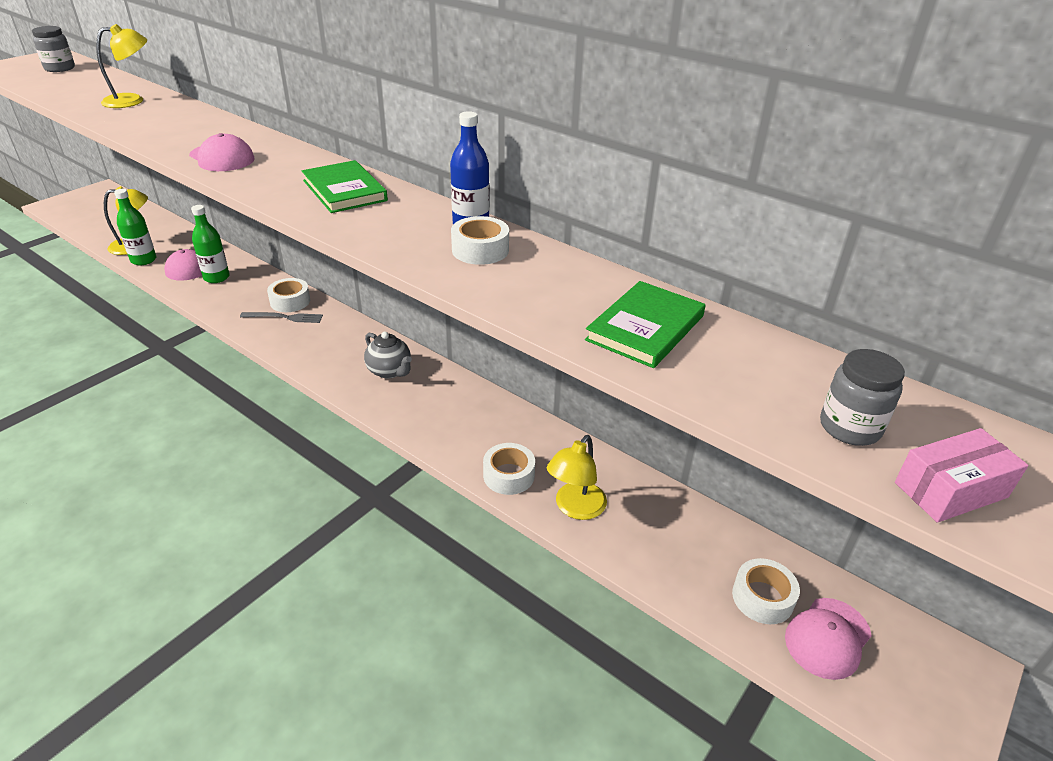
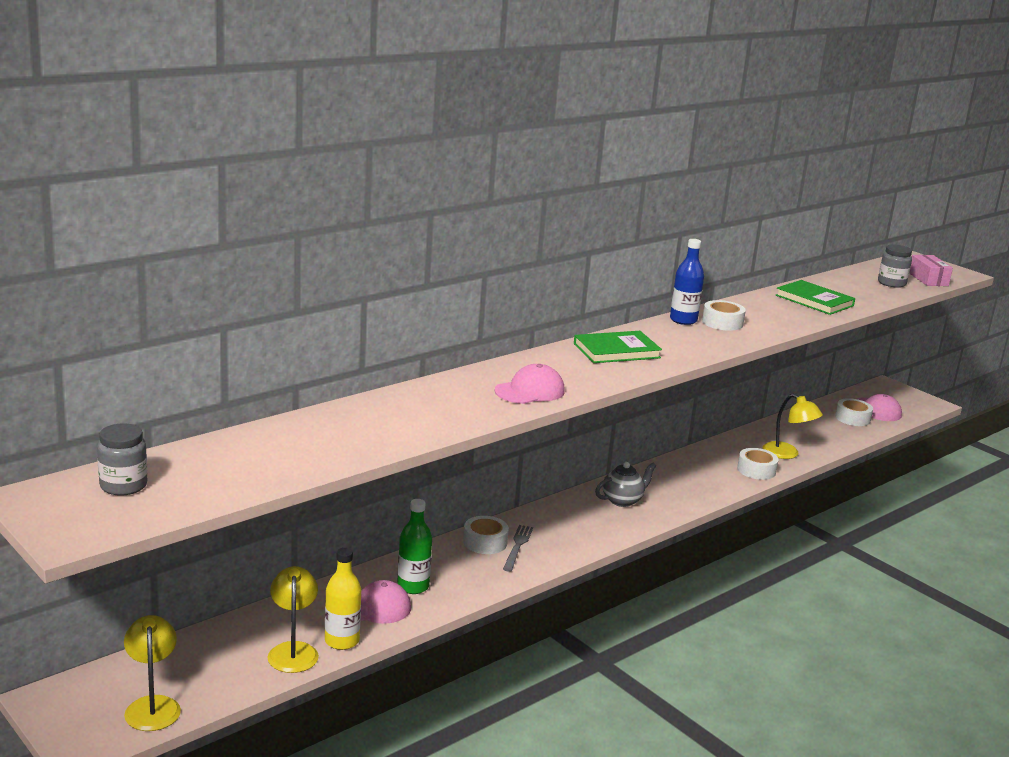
camera: 80 degrees left, 15 degrees down
(132, 101) = (320, 433): yellow lamp -> yellow lamp (152, 706)
(143, 260) = (342, 641): green bottle -> yellow bottle

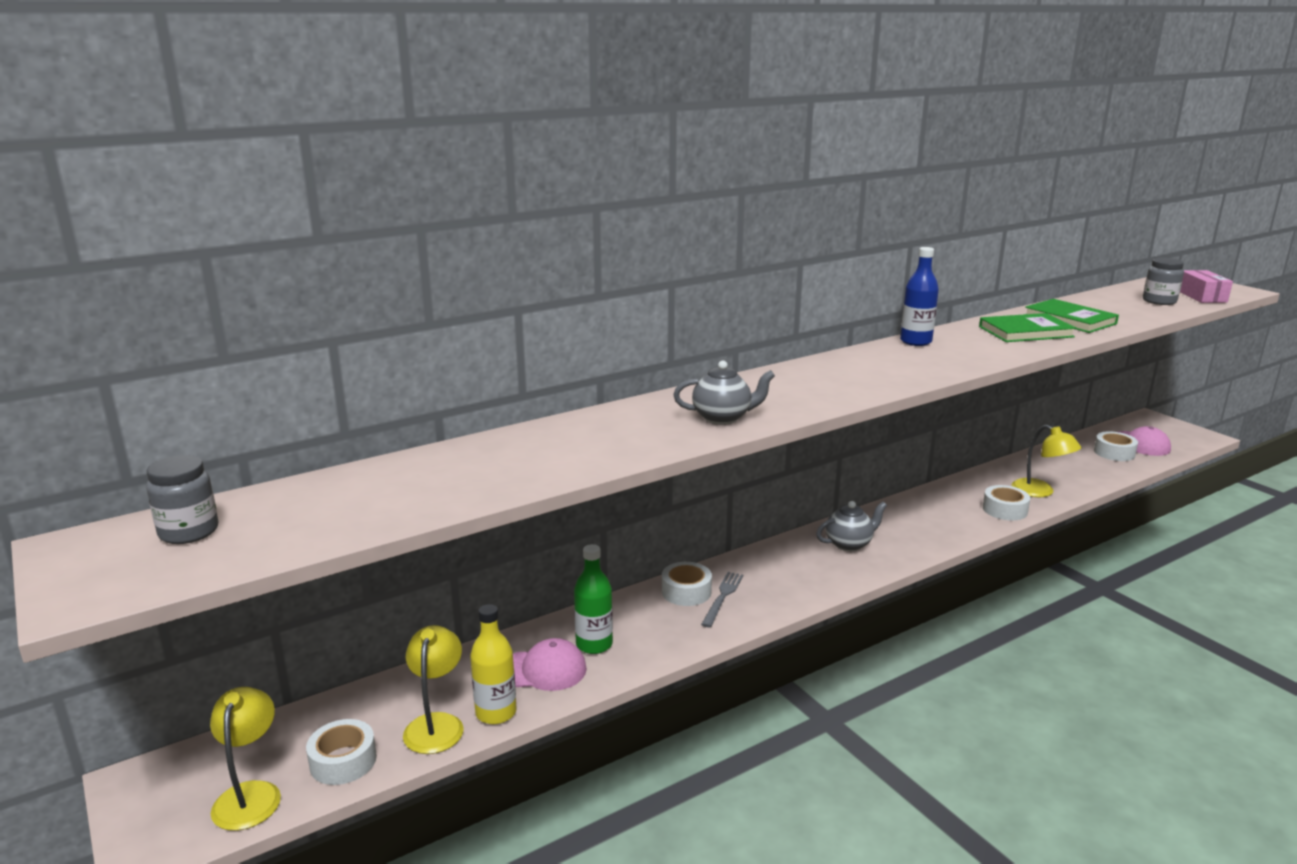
camera: 10 degrees right, 0 degrees up
(530, 391) = (722, 418): pink cap -> grey teapot
(616, 351) = (834, 373): green book -> green book (1025, 332)
(722, 322) = (961, 343): white tape -> white tape (343, 761)

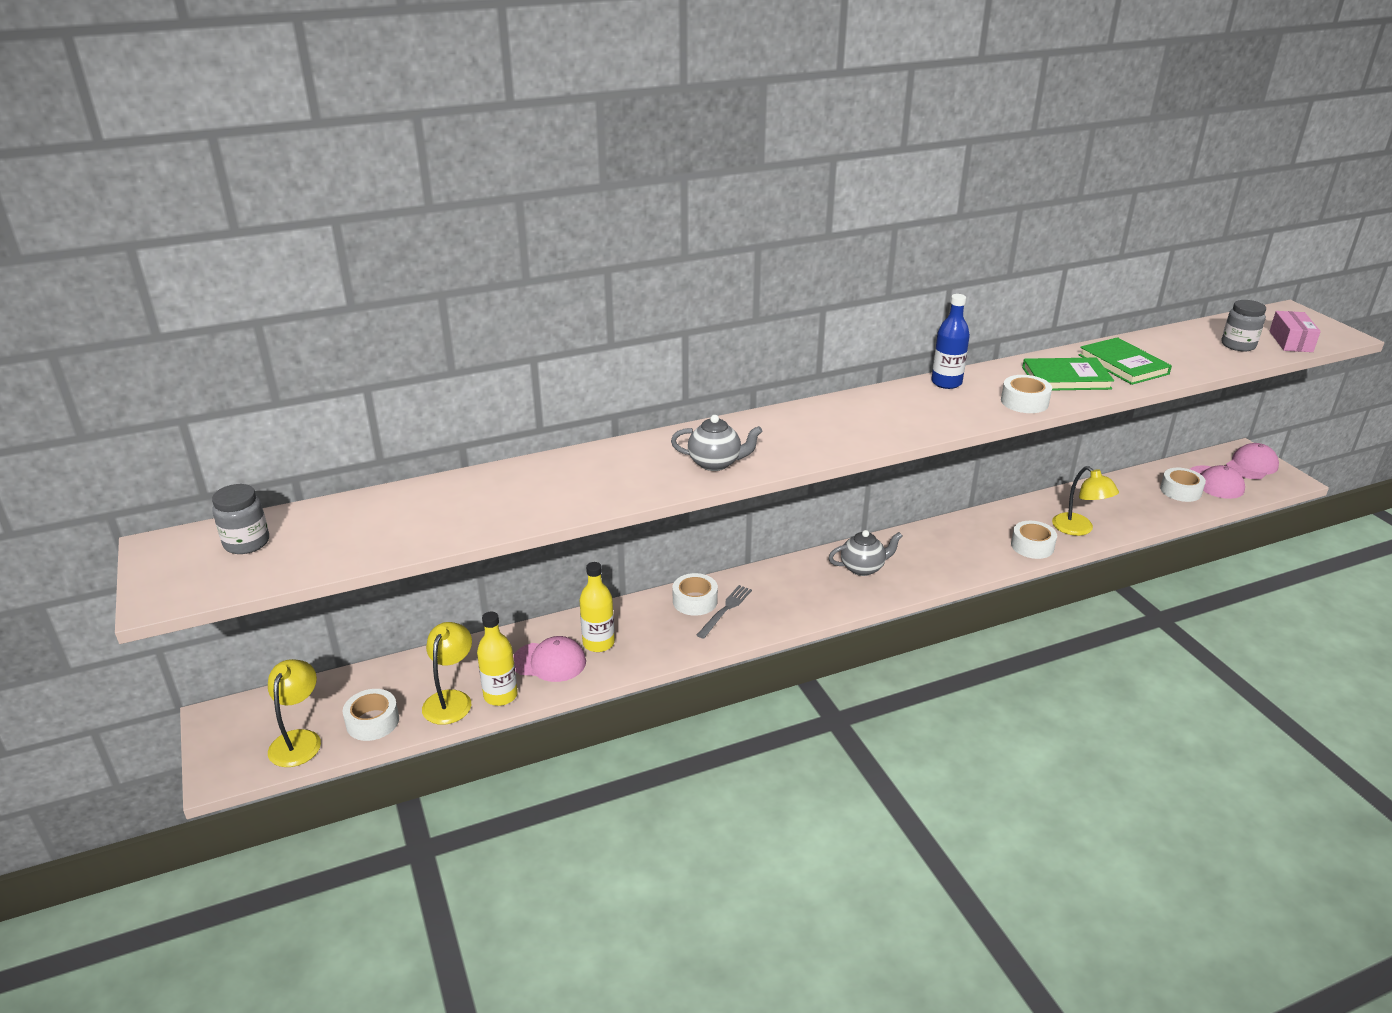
camera: 10 degrees right, 10 degrees up
(594, 644) = (598, 643): green bottle -> yellow bottle
(1000, 351) = (1024, 402): none -> white tape
(1163, 428) = (1251, 465): none -> pink cap

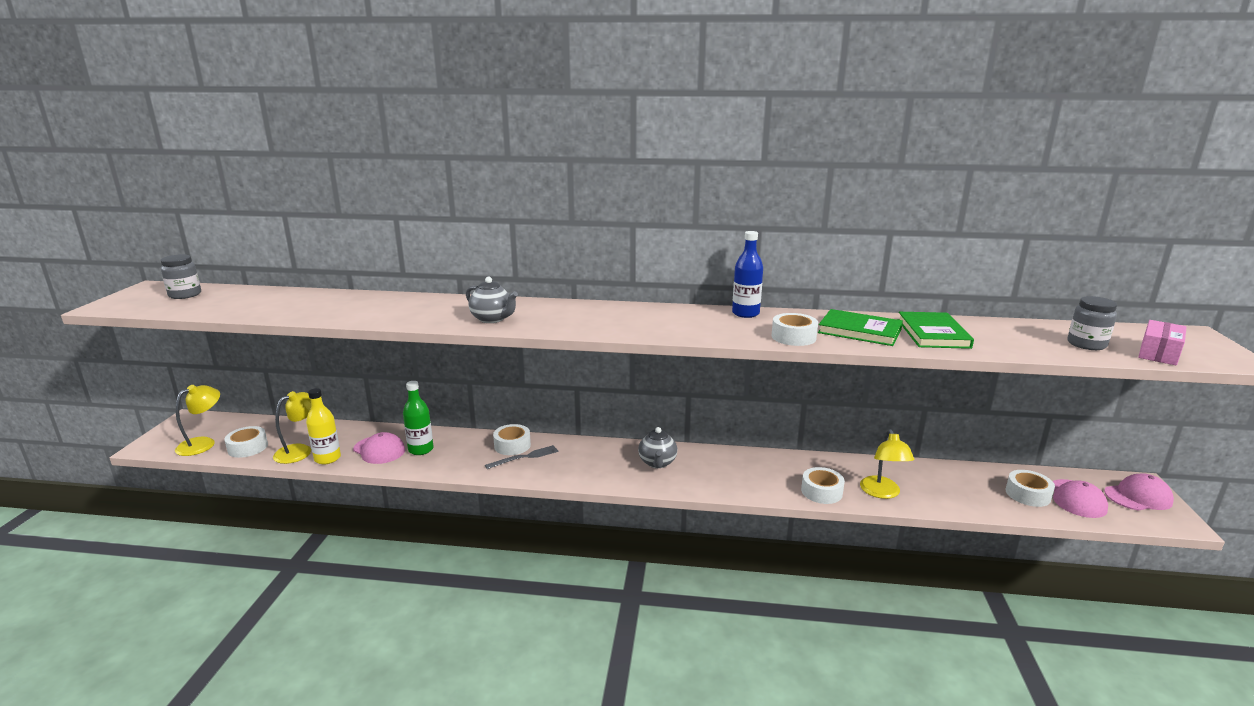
camera: 30 degrees right, 10 degrees down
(598, 643) = (421, 449): yellow bottle -> green bottle
(863, 568) = (657, 463): grey teapot -> grey teapot turned 75 degrees clockwise

